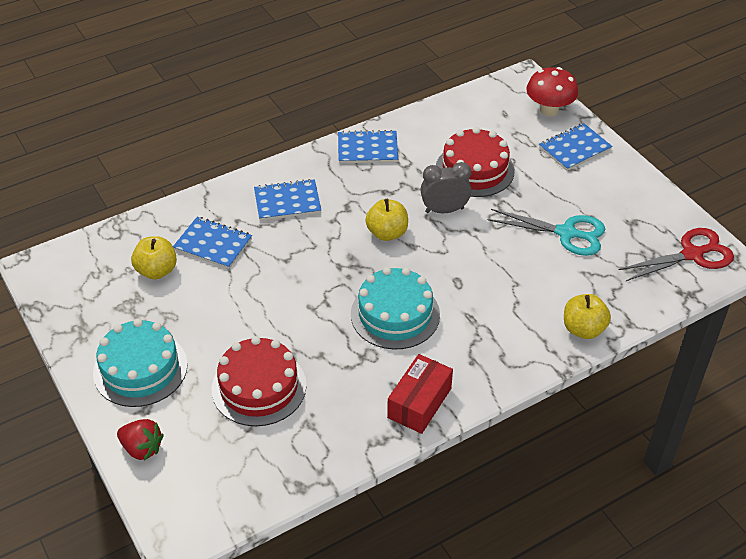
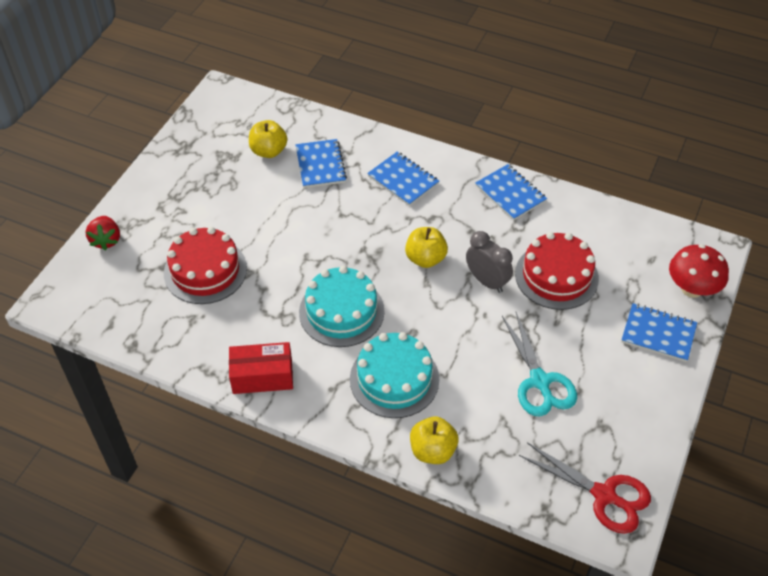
camera: 55 degrees right, 5 degrees up
(140, 368) = (173, 197): turquoise cake -> turquoise cake (394, 379)

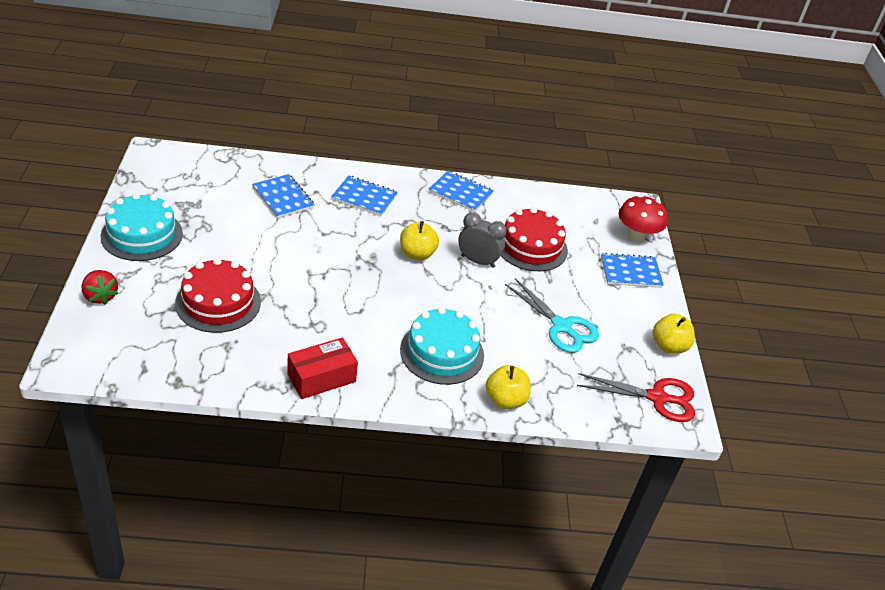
camera: 30 degrees left, 10 degrees down
(269, 151) = (227, 194): yellow apple -> yellow apple (668, 346)
(341, 311) = (366, 310): turquoise cake -> turquoise cake (142, 235)

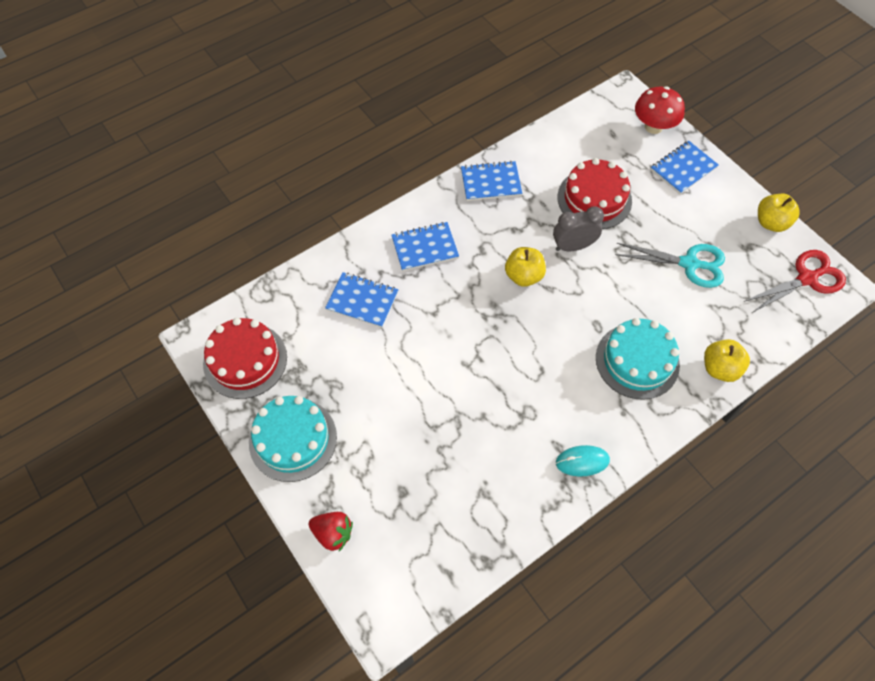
camera: 30 degrees left, 20 degrees up
(218, 302) = (431, 456): red cake -> red cake (245, 360)
(321, 378) = (582, 461): red box -> turquoise mouse

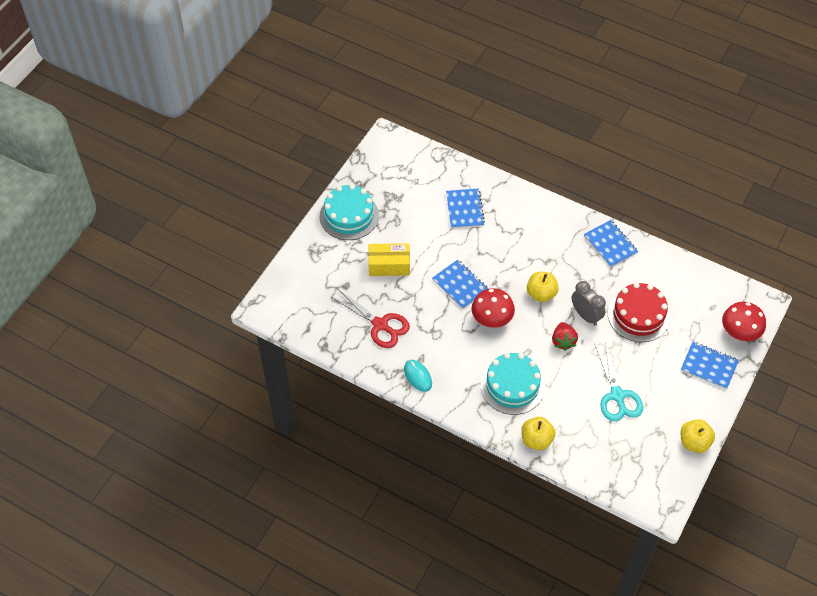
camera: 65 degrees right, 5 degrees down
(245, 360) = (386, 168): red cake -> none
(333, 533) = (302, 261): red strawberry -> red strawberry (563, 341)
(398, 423) = (389, 265): none -> yellow box
(425, 248) = (528, 227): blue notebook -> blue notebook (460, 285)
(536, 342) = (491, 319): none -> red mushroom
(807, 279) = (653, 480): red scissors -> red scissors (380, 325)

